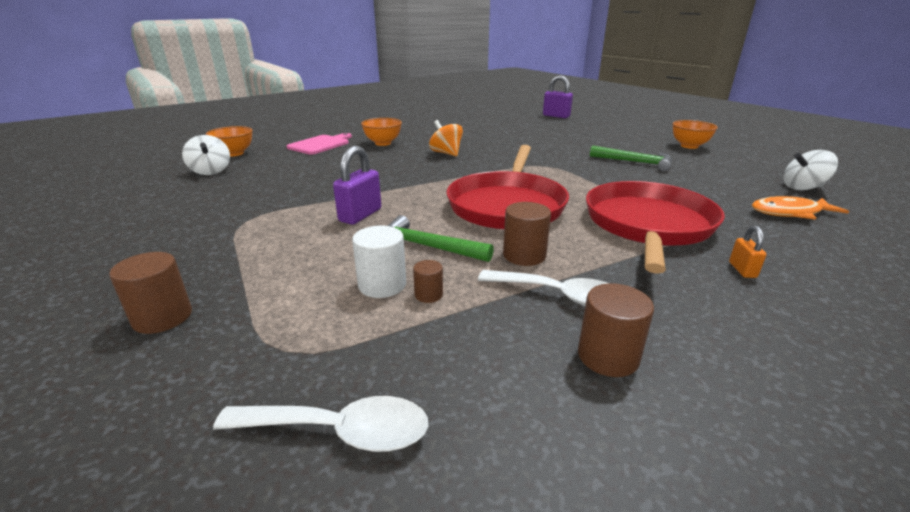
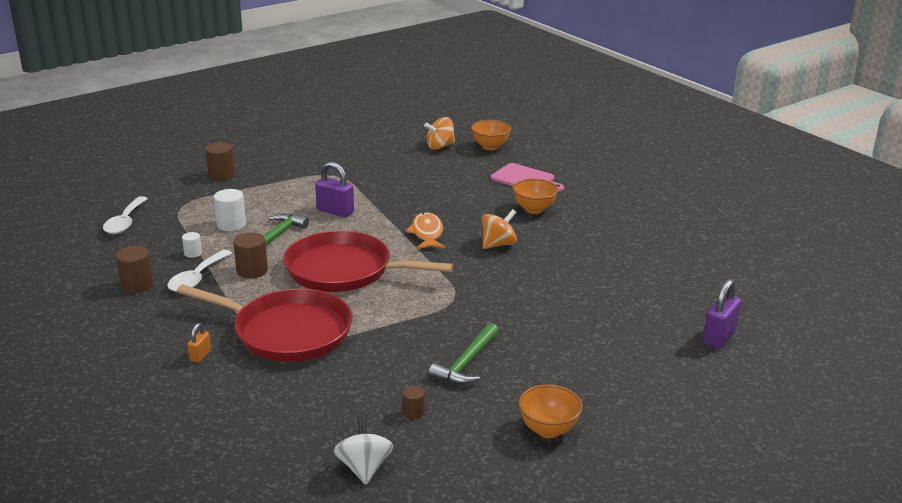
camera: 90 degrees right, 0 degrees up
(211, 171) = (440, 146): white spinning top -> orange spinning top
(428, 295) = (215, 238): brown cylinder -> brown cylinder (413, 412)
(482, 310) = (193, 253): none -> white cylinder
(742, 270) = (200, 355): orange padlock -> orange padlock turned 75 degrees counterclockwise
(790, 213) = (294, 424): orange fish -> orange fish (427, 233)

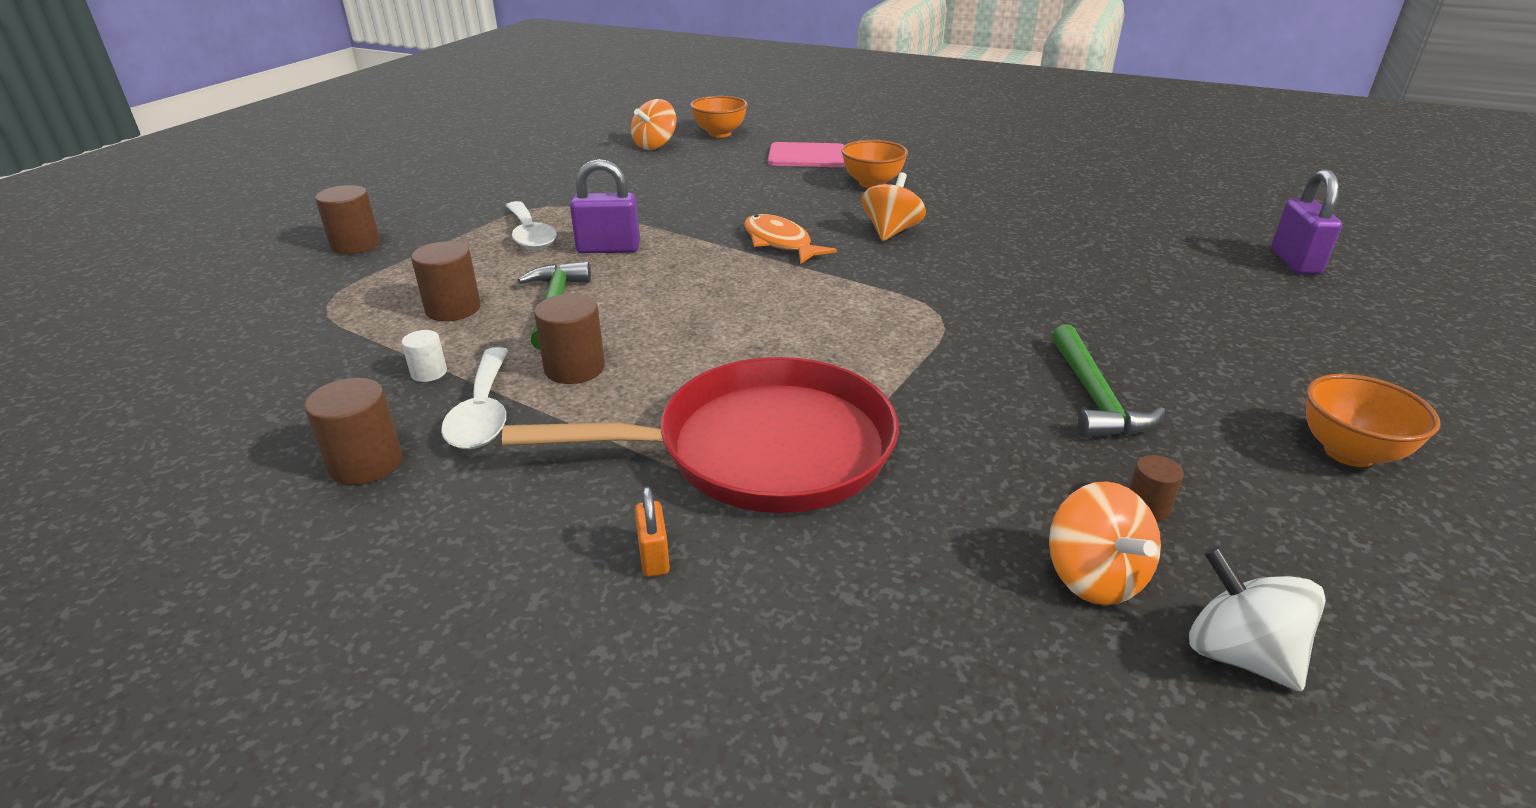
camera: 30 degrees left, 5 degrees up
(125, 222) = (230, 359): white spoon -> white spoon (530, 235)
(231, 224) = (453, 309): white cylinder -> brown cylinder
(344, 270) = (729, 322): red pan -> none
(350, 425) = (1093, 577): none -> orange spinning top

